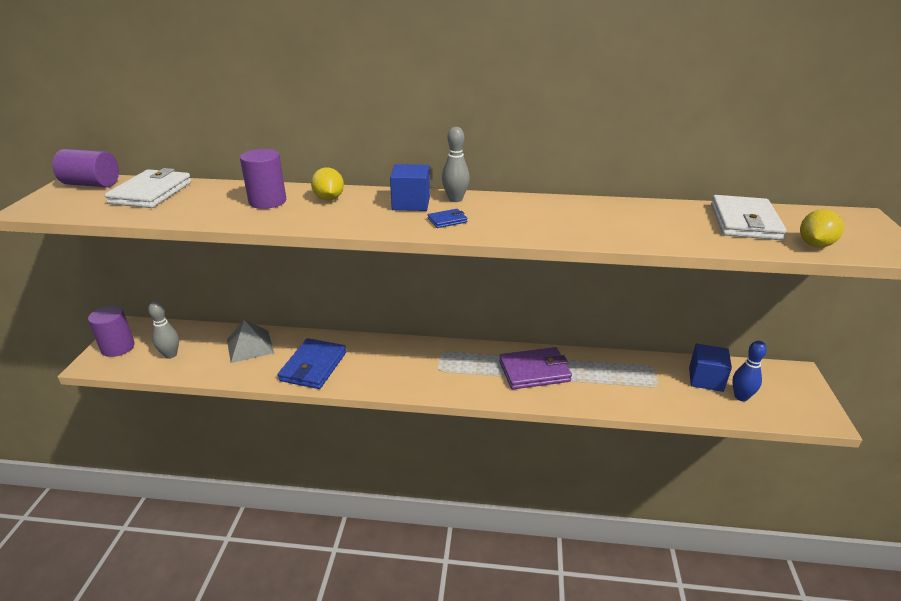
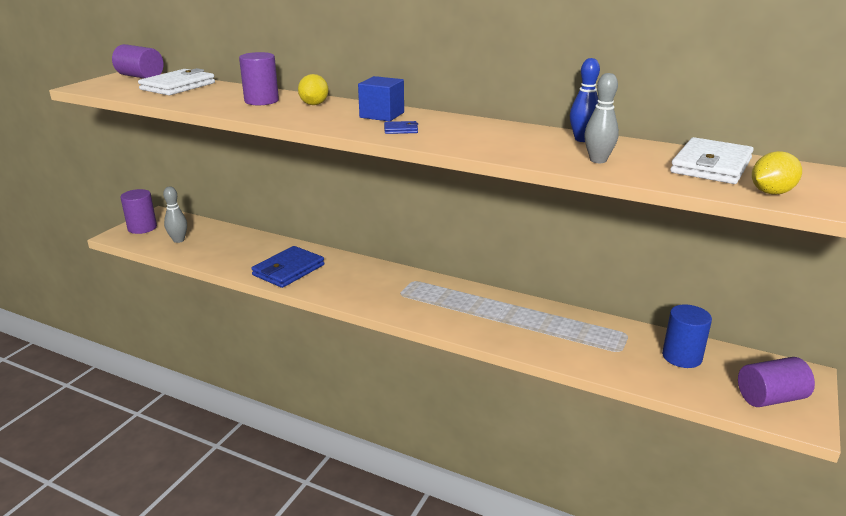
camera: 20 degrees right, 5 degrees down
(250, 346) = (245, 245): grey pyramid -> none
(455, 199) = (426, 116): grey bowling pin -> grey bowling pin (598, 160)
(534, 371) = (494, 313): purple wallet -> none
(706, 379) = (682, 357): blue cube -> blue cylinder
(741, 397) = (712, 380): blue bowling pin -> blue bowling pin (582, 139)
(789, 402) = (770, 398): none -> purple cylinder

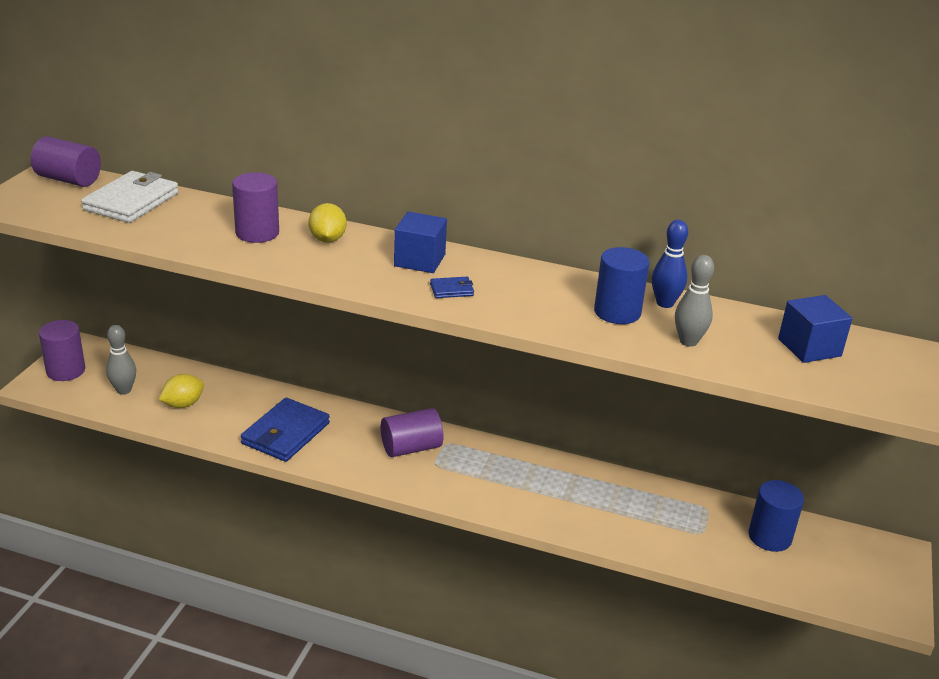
camera: 10 degrees left, 5 degrees up
(538, 143) = (617, 312): none -> blue cylinder
(711, 166) = (809, 347): white wallet -> blue cube
(770, 398) = (864, 584): purple cylinder -> purple cylinder (411, 448)
(771, 192) = (872, 390): yellow lemon -> yellow lemon (183, 404)

